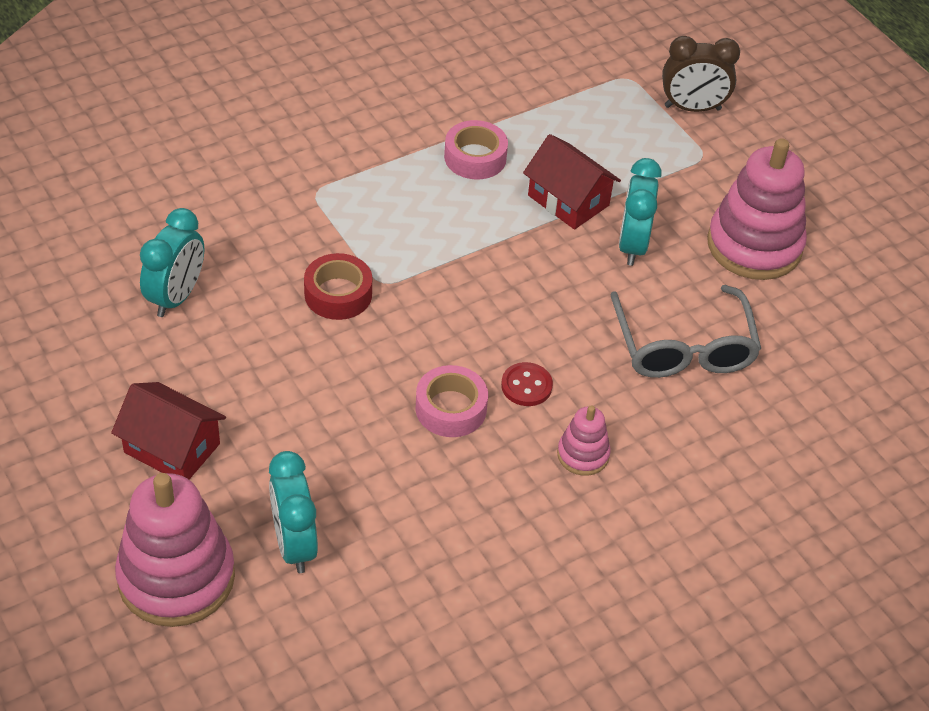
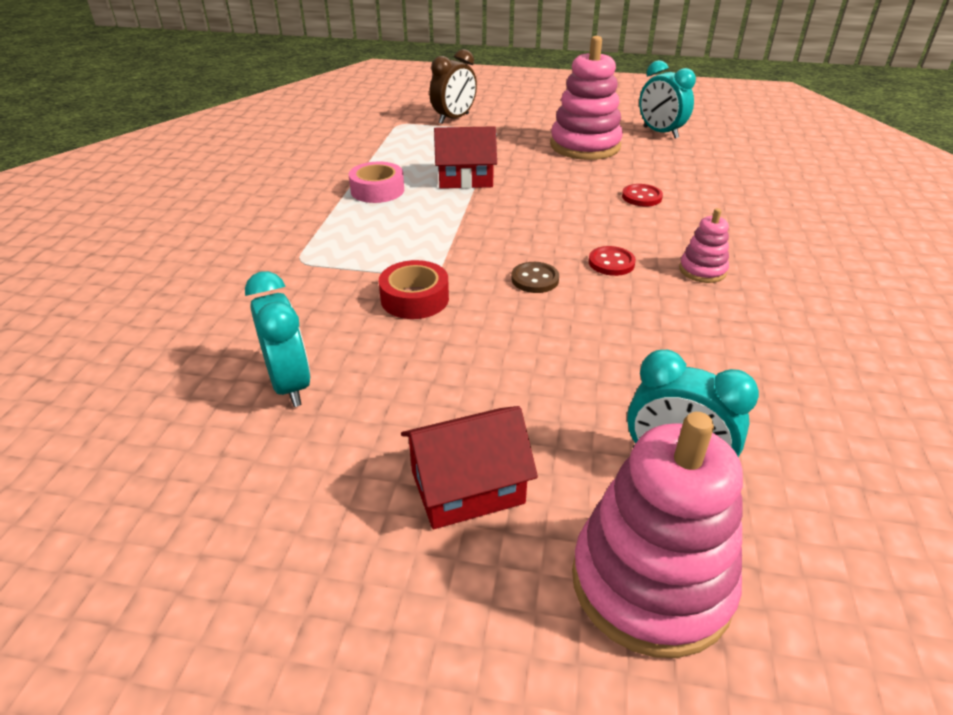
camera: 45 degrees left, 10 degrees down
(444, 350) = (535, 279): none -> brown button
(451, 408) = (598, 303): pink tape -> none
(632, 245) = (533, 176): turquoise clock -> turquoise clock (660, 133)
(683, 347) = (641, 197): grey glasses -> red button

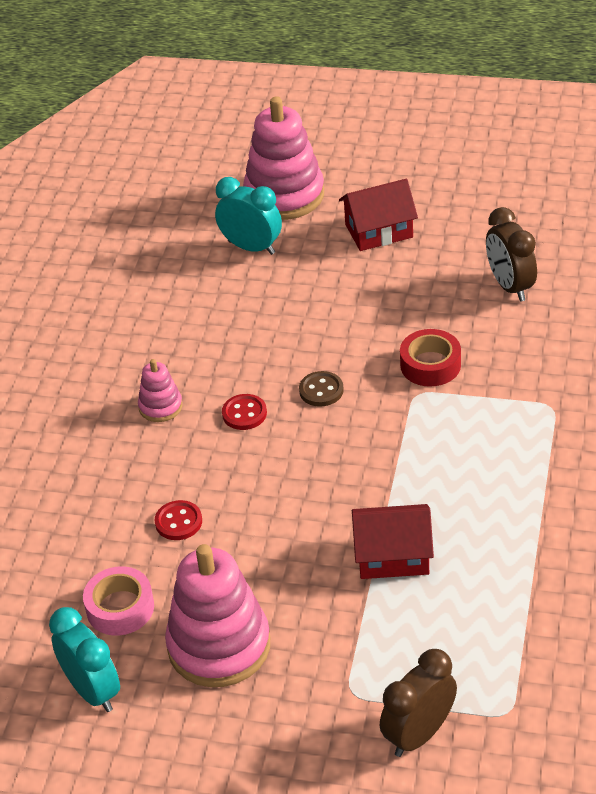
camera: 175 degrees left, 5 degrees up
(290, 384) = (510, 286): turquoise clock -> brown clock
(377, 190) = (501, 527): pink tape -> pink tape (120, 608)

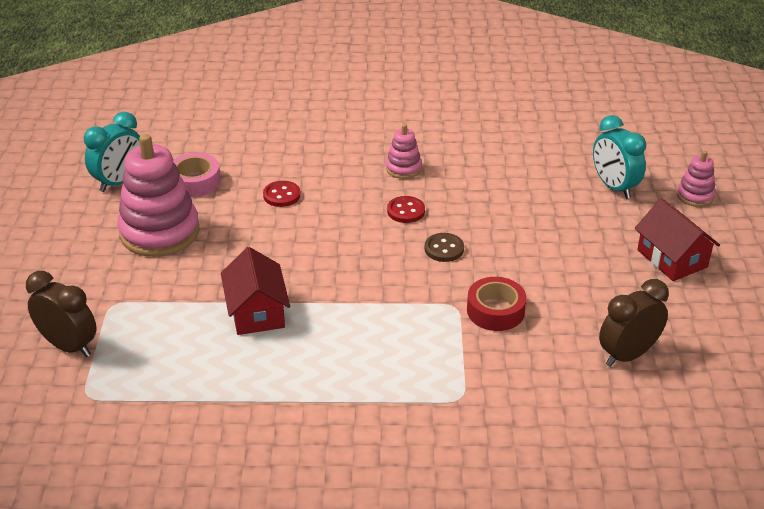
camera: 75 degrees right, 5 degrees down
(251, 247) = (614, 187): turquoise clock -> turquoise clock turned 135 degrees clockwise
(284, 195) = (695, 196): pink stacking toy -> pink stacking toy, size x0.49

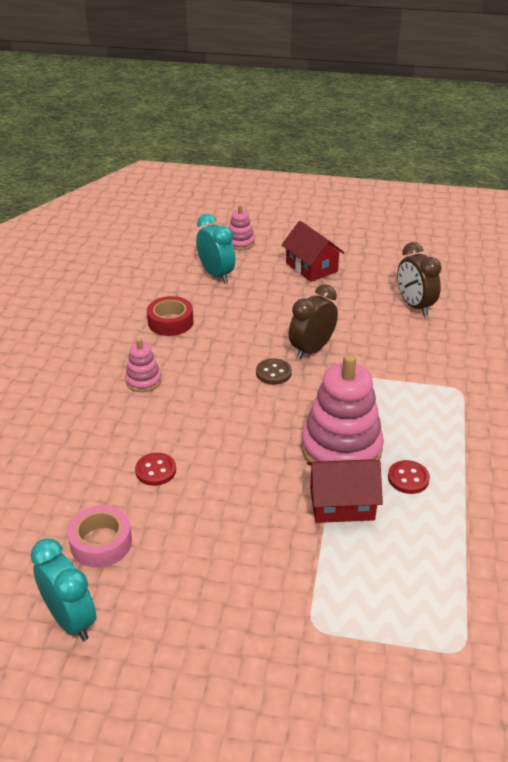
camera: 80 degrees left, 0 degrees up
(69, 346) = (380, 670): brown clock -> brown clock (311, 350)
(160, 232) = (190, 579): pink stacking toy -> pink stacking toy (341, 449)
(406, 211) = (211, 388): red button -> red button (408, 478)
(495, 311) = (359, 357): red tape -> red tape (170, 322)
(614, 187) = (216, 274): turquoise clock -> turquoise clock turned 105 degrees counterclockwise
(672, 258) = (311, 267): red house -> red house turned 75 degrees clockwise

